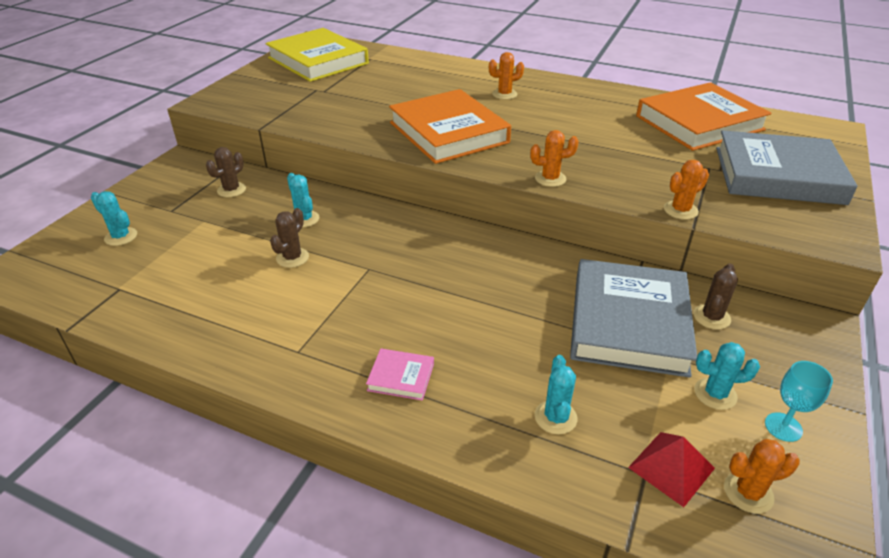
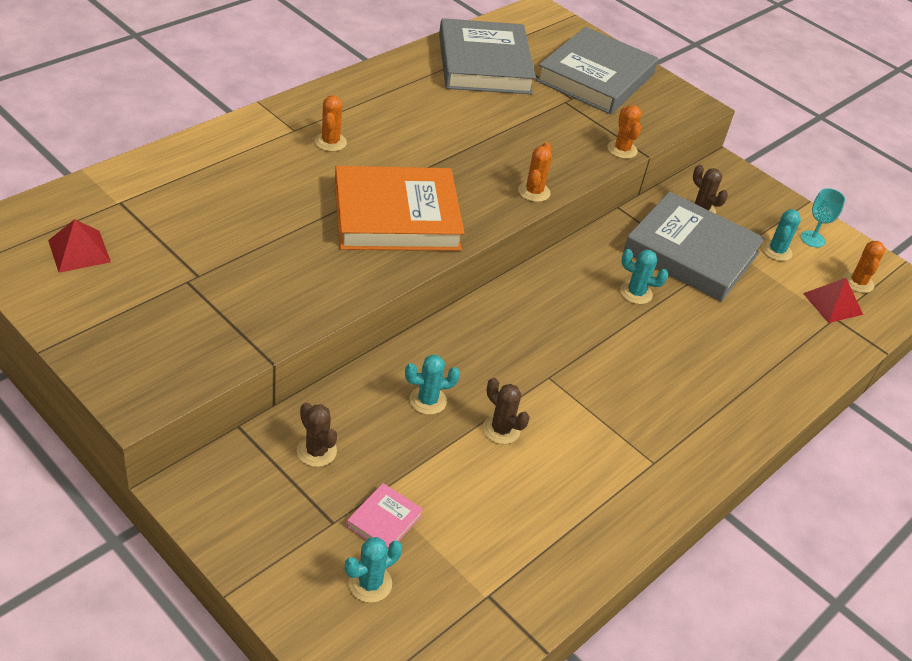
camera: 75 degrees left, 5 degrees up
(318, 61) = (79, 251): yellow book -> red pyramid
(401, 377) = (709, 404): pink book -> pink book (384, 521)
(555, 417) = (776, 336): turquoise cactus -> turquoise cactus (636, 293)
(699, 123) = (484, 64): orange book -> grey book

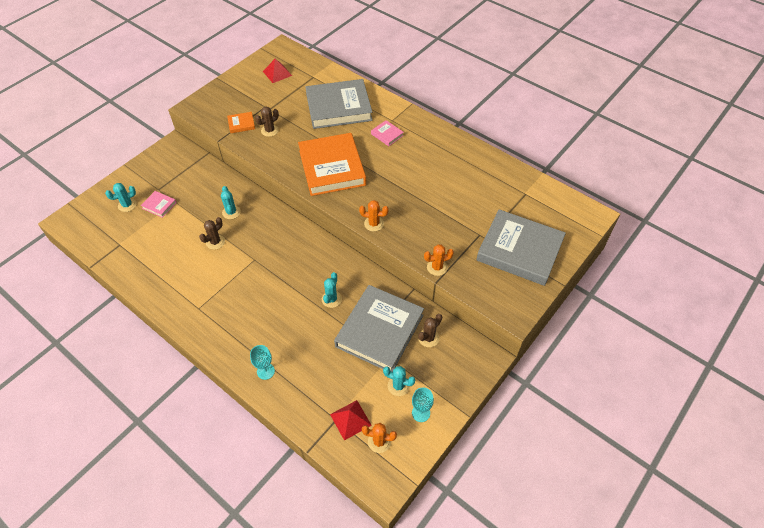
camera: 90 degrees right, 10 degrees up
(231, 322) = (241, 124): none -> orange book
(316, 451) = (196, 178): brown cactus -> brown cactus (269, 130)
(330, 142) = (387, 134): orange cactus -> pink book
(370, 584) = (127, 205): turquoise cactus -> turquoise cactus turned 75 degrees counterclockwise
(484, 64) = (502, 190): grey book -> grey book (338, 107)
(769, 383) = (265, 371): none -> turquoise goblet

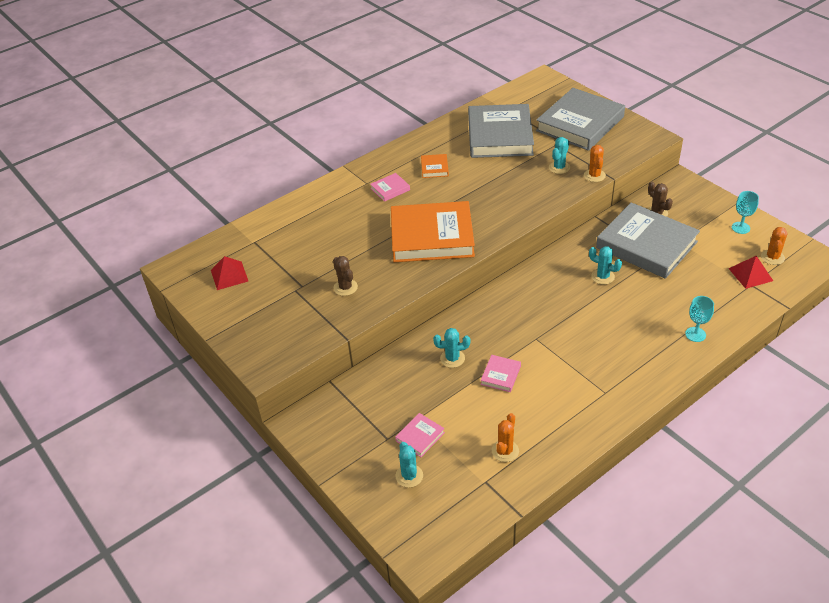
camera: 75 degrees left, 10 degrees down
(215, 242) = (500, 375): brown cactus -> pink book
(241, 124) = (322, 314): orange book -> orange book (434, 168)
(338, 107) = (326, 223): grey book -> grey book (500, 136)
(374, 224) = (528, 212): orange cactus -> orange cactus (505, 451)
(398, 386) = (711, 239): turquoise cactus -> turquoise cactus (559, 167)

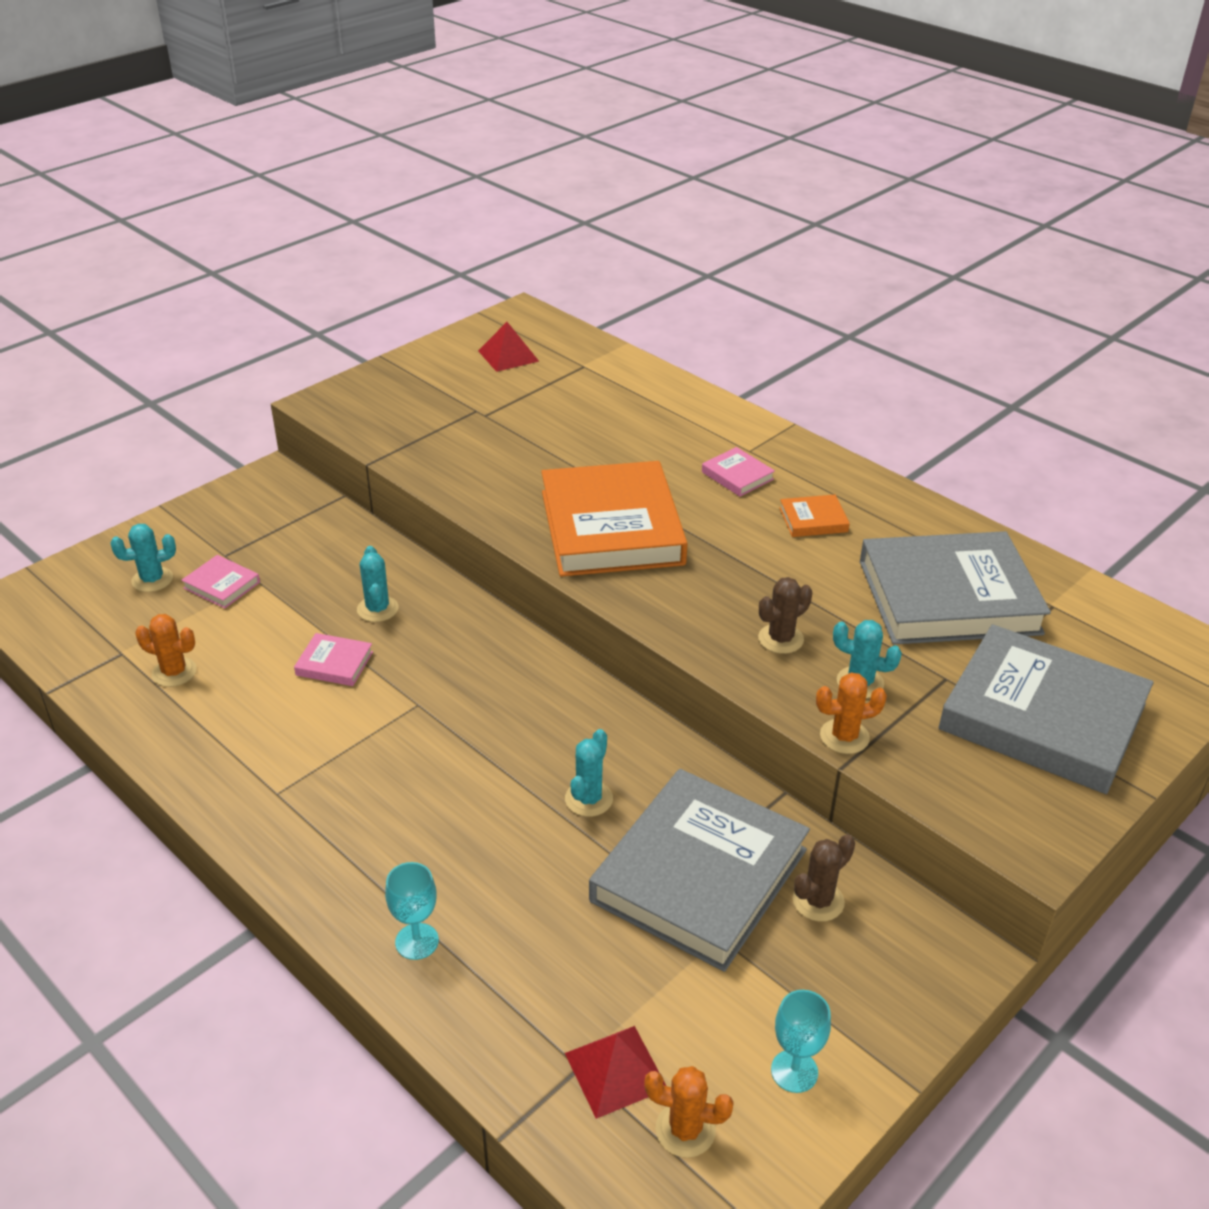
camera: 80 degrees right, 5 degrees down
(345, 287) = (481, 452): brown cactus -> brown cactus (780, 639)

